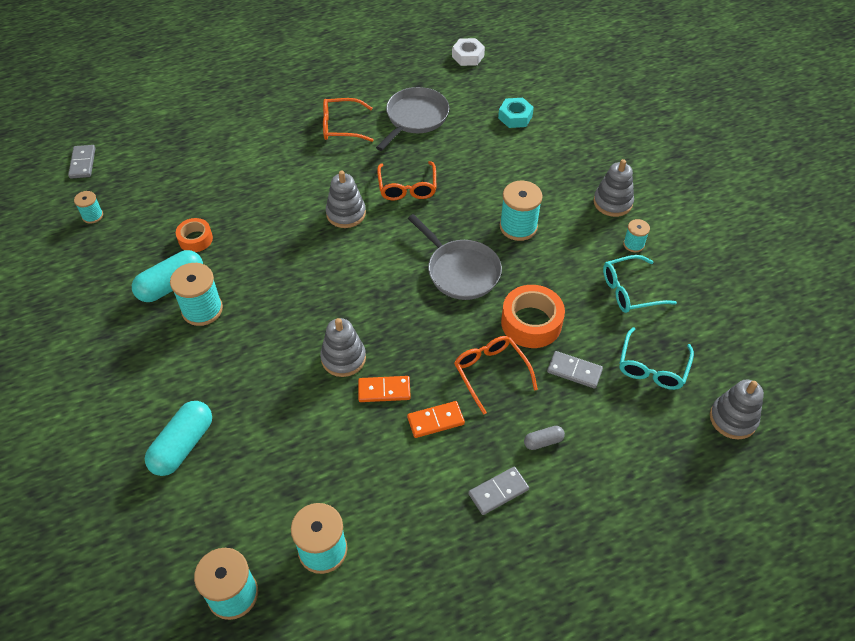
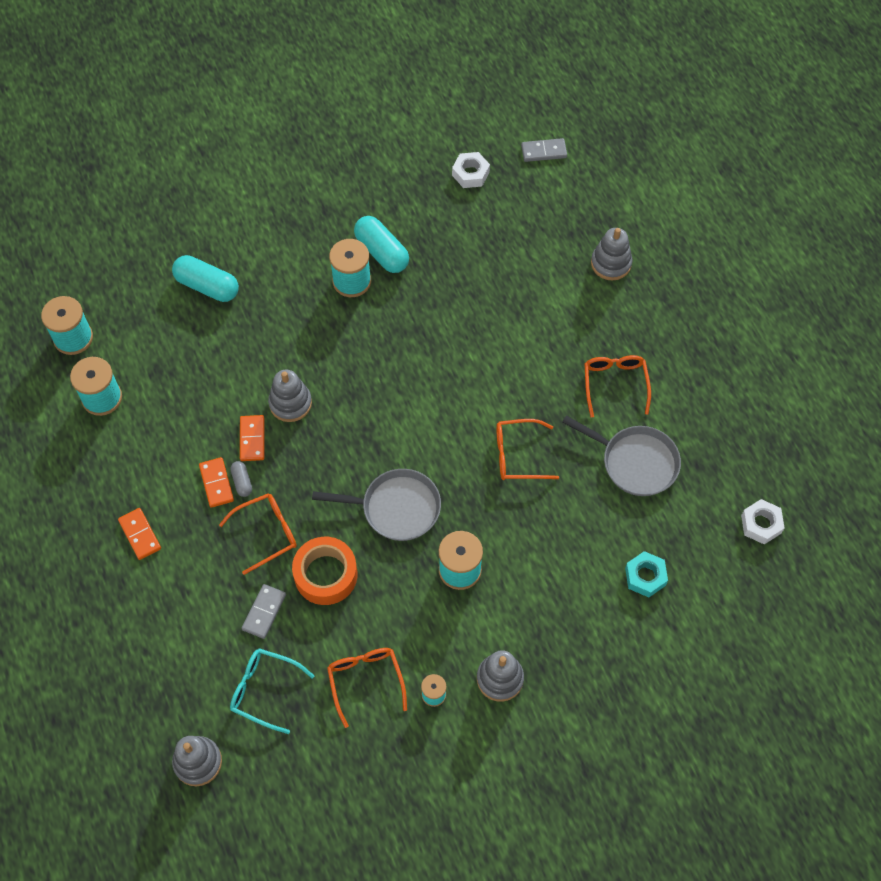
camera: 90 degrees right, 10 degrees up
(92, 216) = (470, 174): turquoise spool -> white nut
(195, 239) = (440, 264): orange tape -> none
(346, 213) = (477, 396): grey stacking toy -> grey stacking toy (611, 263)
(460, 271) = (396, 508): grey pan -> grey pan turned 135 degrees counterclockwise
(498, 491) = (140, 534): grey domino -> orange domino
(543, 441) = (187, 576): grey capsule -> grey capsule (242, 482)
(630, 291) = (366, 682): turquoise glasses -> orange glasses

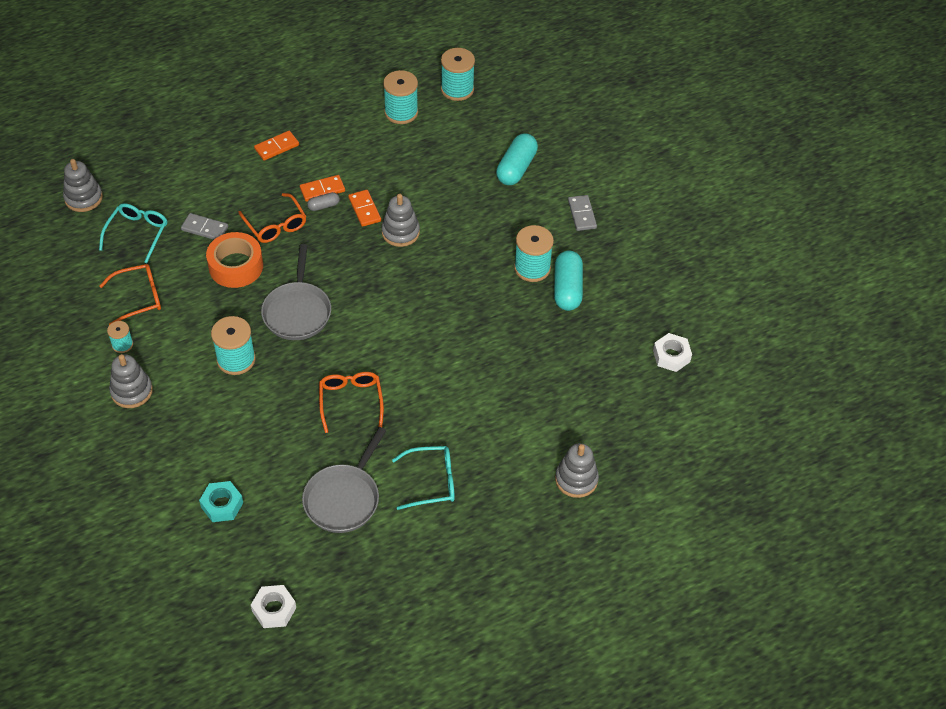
camera: 85 degrees right, 10 degrees down
(252, 439) = (364, 209): orange domino -> orange domino turned 75 degrees clockwise
(381, 252) = (567, 289): turquoise capsule -> turquoise capsule turned 45 degrees counterclockwise
(544, 151) = (711, 419): grey domino -> grey domino (582, 214)
(615, 384) = (431, 482): orange glasses -> turquoise glasses

